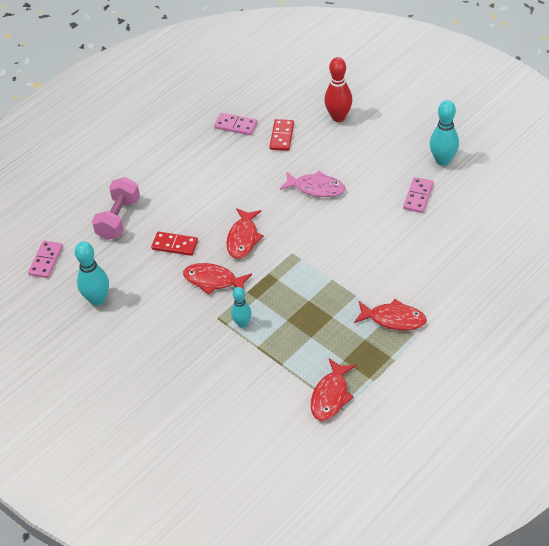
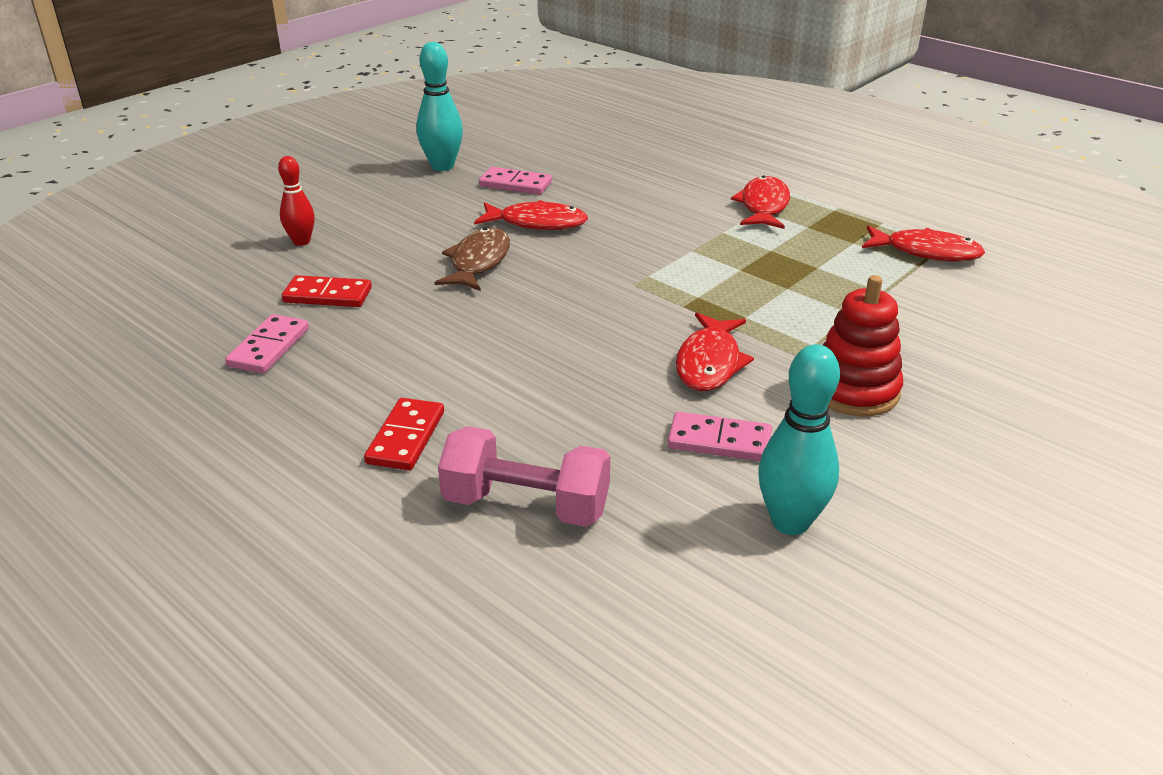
camera: 95 degrees left, 15 degrees down
(46, 261) = (673, 636): pink domino -> pink domino (719, 441)
(175, 245) = (615, 414): red domino -> red domino (405, 437)
(185, 335) = (854, 390): none -> red stacking toy
(242, 323) = (807, 329): turquoise bowling pin -> none
(243, 238) = (598, 332): red fish -> red fish (537, 223)
(316, 188) = (478, 262): pink fish -> brown fish
(338, 117) = (301, 241): red bowling pin -> red bowling pin, size x0.64

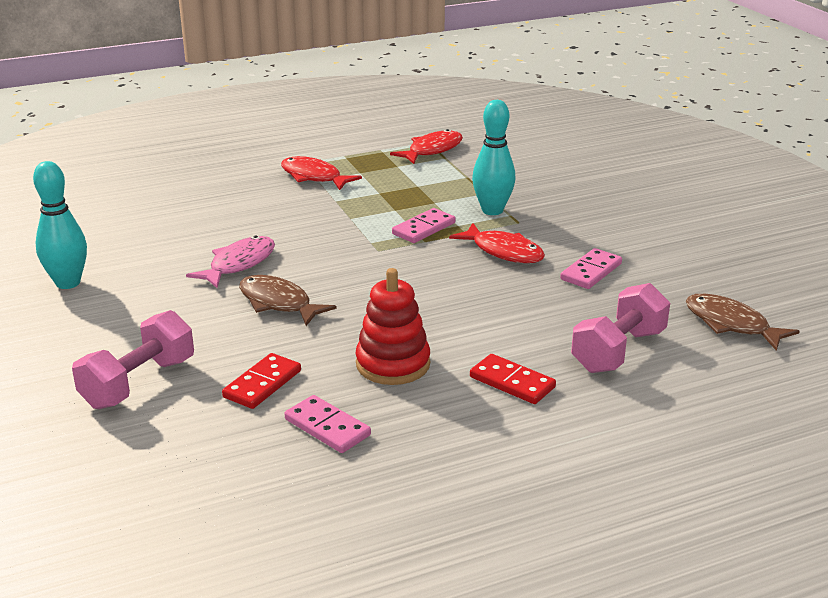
camera: 65 degrees left, 5 degrees down
(301, 241) = (138, 383): red bowling pin -> pink dumbbell
(515, 184) = (154, 257): pink domino -> pink domino (424, 229)
(537, 223) = (238, 264): red fish -> pink fish
(674, 603) = (731, 324): none -> brown fish
(790, 522) = (679, 273): turquoise bowling pin -> turquoise bowling pin (492, 210)
(854, 390) = (567, 218): red stacking toy -> red stacking toy (393, 364)

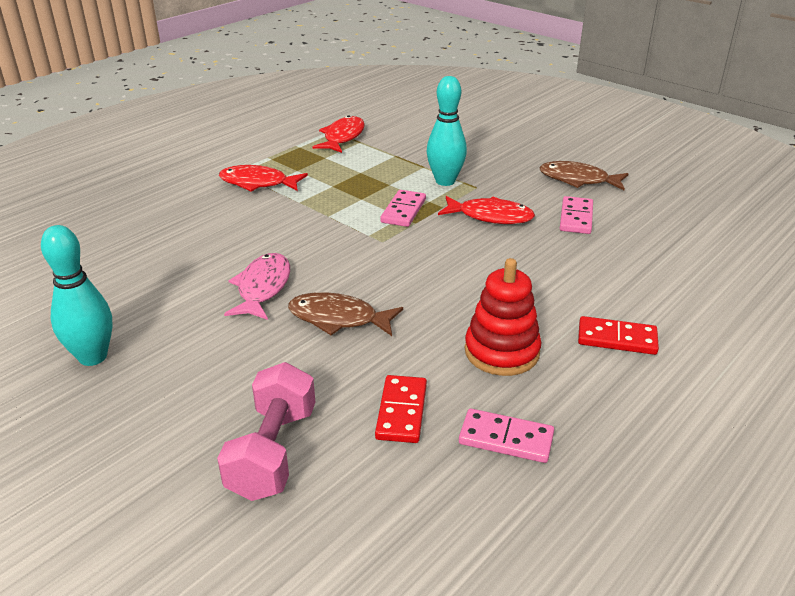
camera: 25 degrees left, 5 degrees up
(618, 351) = (667, 284): pink dumbbell -> none
(731, 324) = (721, 237): brown fish -> brown fish (578, 180)

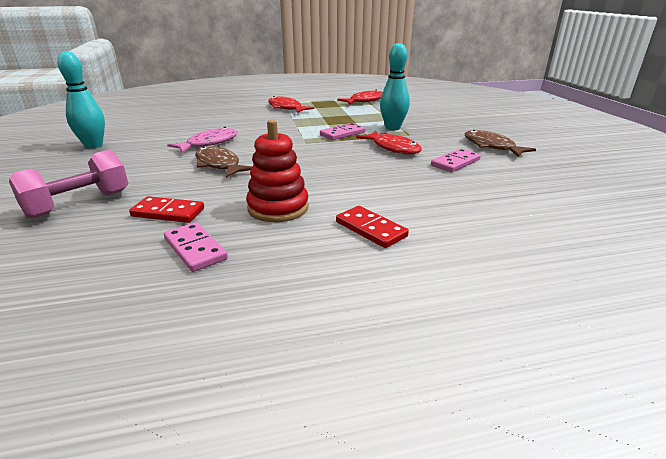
camera: 35 degrees right, 5 degrees down
(401, 411) = (168, 212): red domino -> red domino turned 60 degrees clockwise

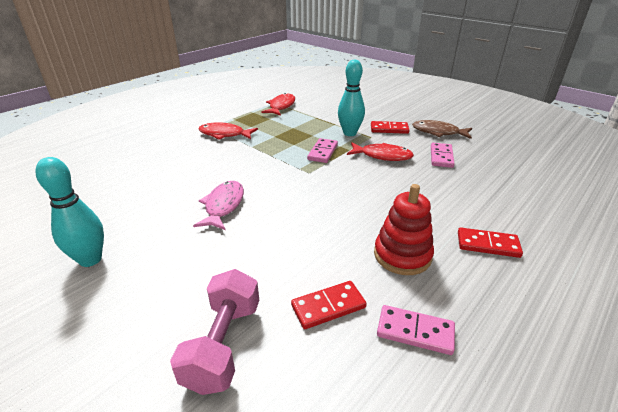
camera: 35 degrees left, 5 degrees up
(219, 165) = (278, 229): brown fish -> none
(439, 133) = (389, 129): none -> red domino

